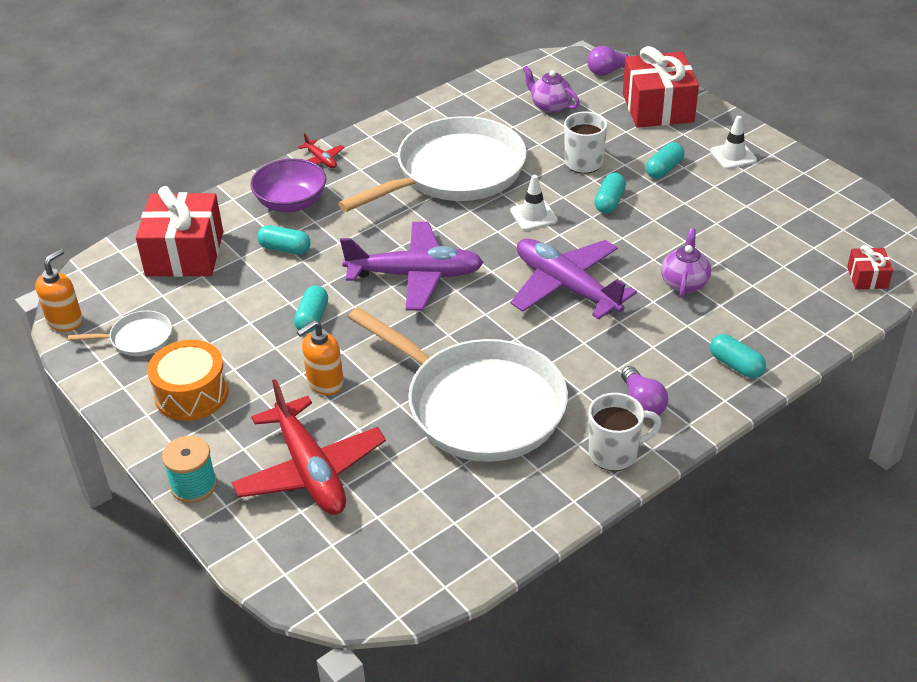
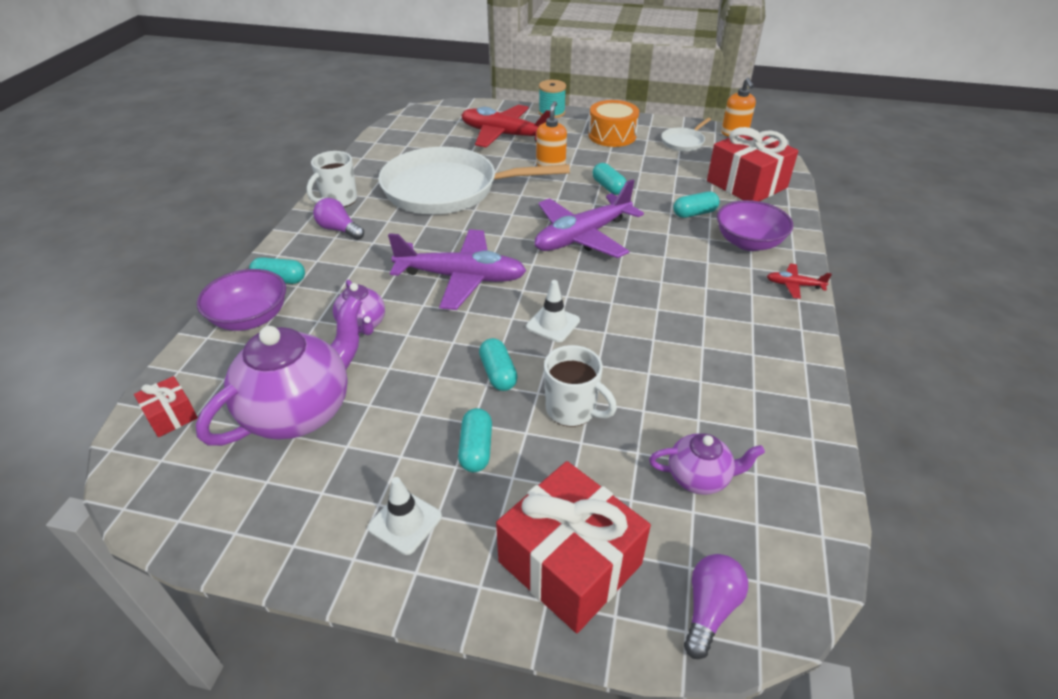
camera: 140 degrees right, 0 degrees up
(455, 172) = (674, 331): white pan -> none
(768, 239) = (300, 411): none -> purple teapot
(780, 335) = (250, 318): none -> purple bowl

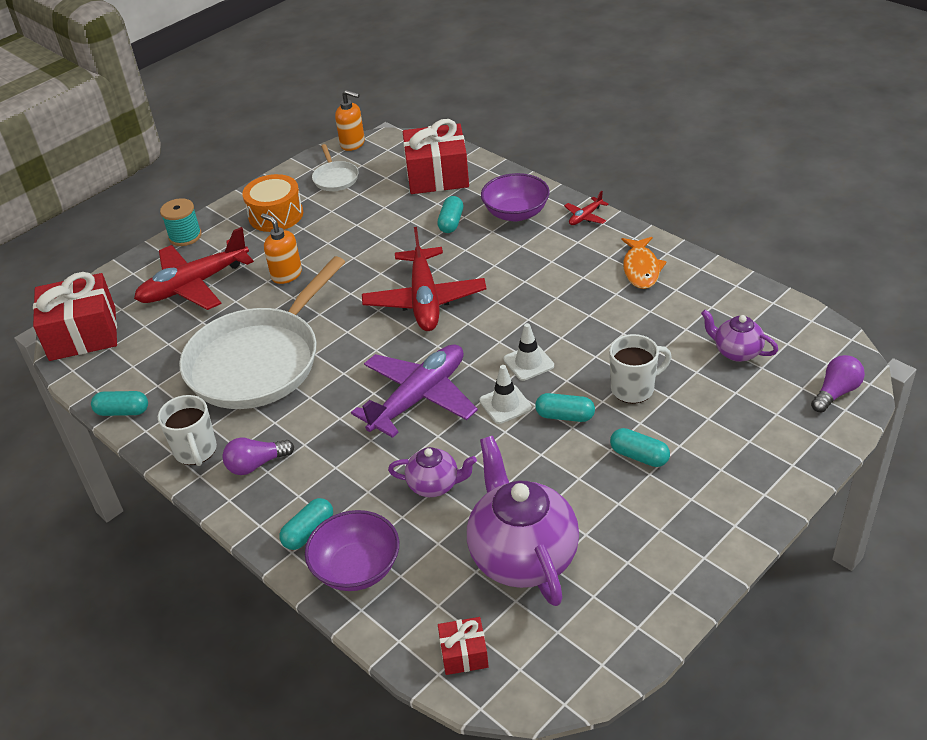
camera: 55 degrees left, 0 degrees up
(405, 522) = (687, 518): white traffic cone -> white traffic cone (505, 404)
(569, 563) = (770, 442): red gift -> red gift (83, 334)
(582, 236) = (424, 300): purple plane -> red plane
(608, 187) = (363, 254): turquoise capsule -> turquoise capsule (122, 412)
(699, 477) = (736, 352): purple teapot -> purple teapot turned 90 degrees counterclockwise
(709, 609) = (835, 392): purple light bulb -> purple light bulb turned 75 degrees clockwise
(758, 351) = (641, 269): none -> orange fish

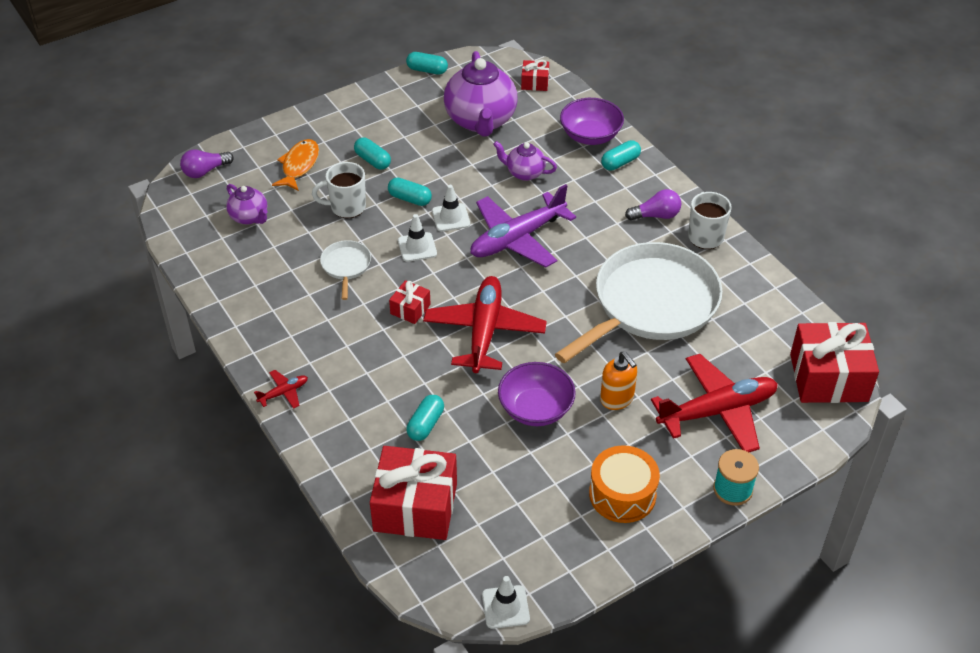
camera: 170 degrees left, 5 degrees up
(122, 412) = (772, 284): turquoise capsule -> turquoise capsule (427, 70)
(335, 178) = (541, 541): white pan -> white pan (346, 266)
(353, 144) = (505, 607): orange soap dispenser -> white traffic cone
(506, 303) = (410, 309): none -> red gift
(516, 213) = (352, 418): purple bowl -> purple bowl (536, 409)
(641, 269) = (270, 314): orange fish -> orange fish (299, 165)

